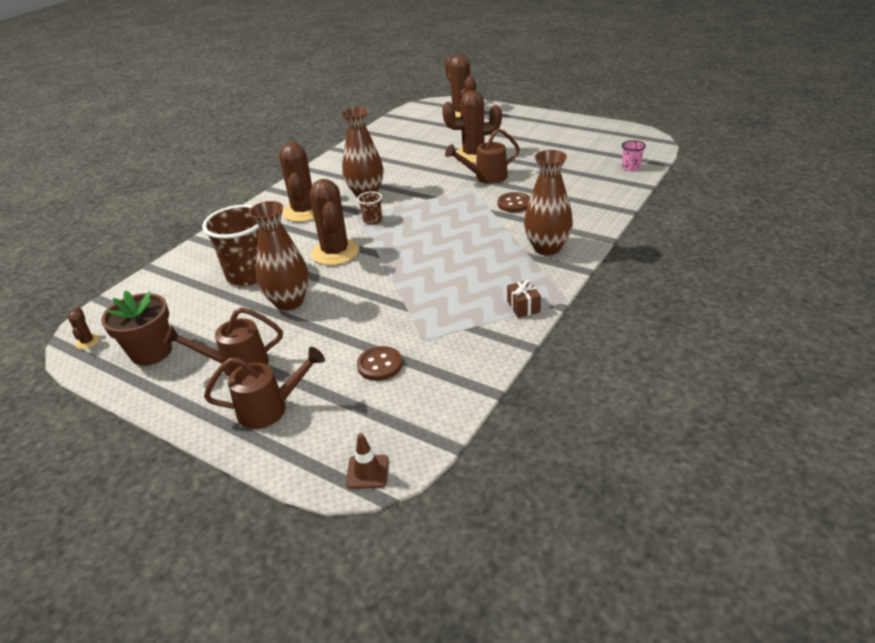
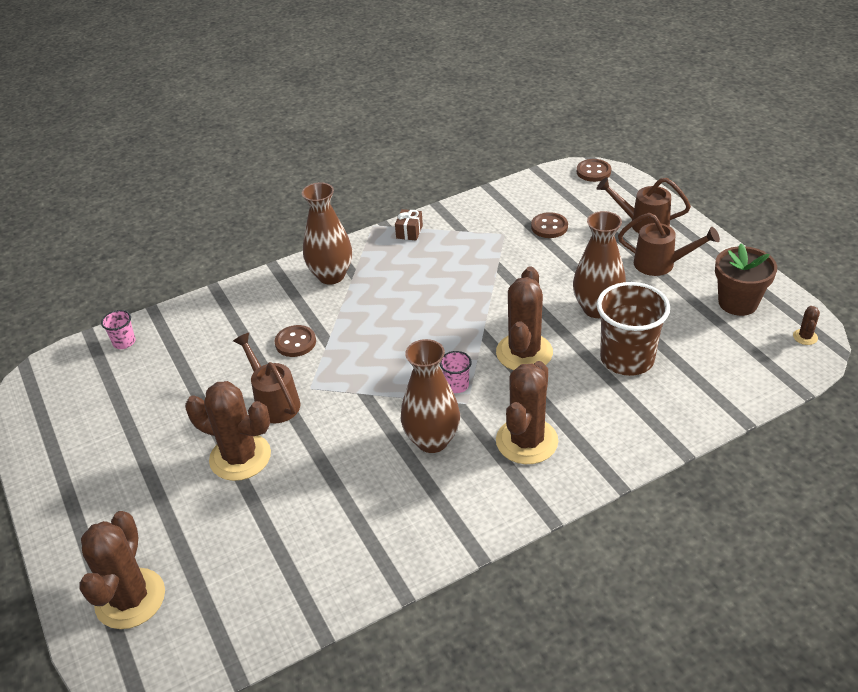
camera: 150 degrees left, 5 degrees up
(367, 472) = (593, 172): brown traffic cone -> brown button
(372, 220) = (456, 385): brown cup -> pink cup
(486, 177) = (274, 402): brown watering can -> brown watering can turned 135 degrees counterclockwise

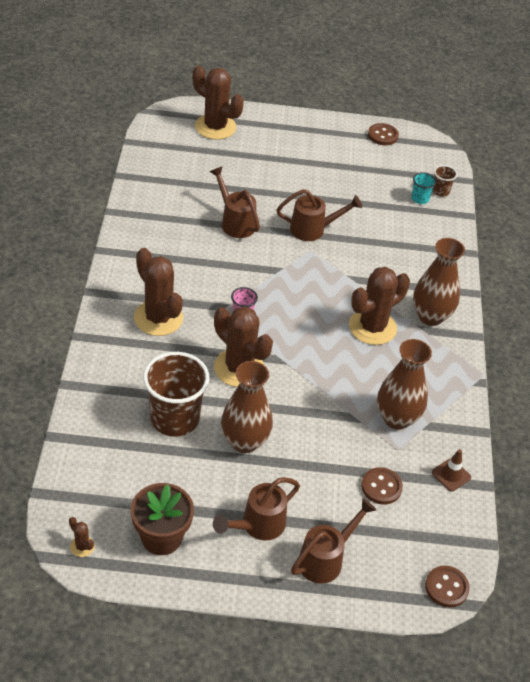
camera: 115 degrees right, 5 degrees up
(124, 342) = (440, 191): pink cup -> brown cup
(150, 351) = (420, 199): none -> turquoise cup
(240, 457) = (277, 197): brown cactus -> brown cactus (372, 327)
(295, 342) = (365, 263): brown button -> brown button (382, 135)
(318, 467) = (235, 222): none -> brown watering can
(409, 232) = (454, 391): brown gift -> none
(432, 440) = (205, 278): brown vase -> brown vase (396, 418)
(497, 203) = (451, 475): none -> brown traffic cone

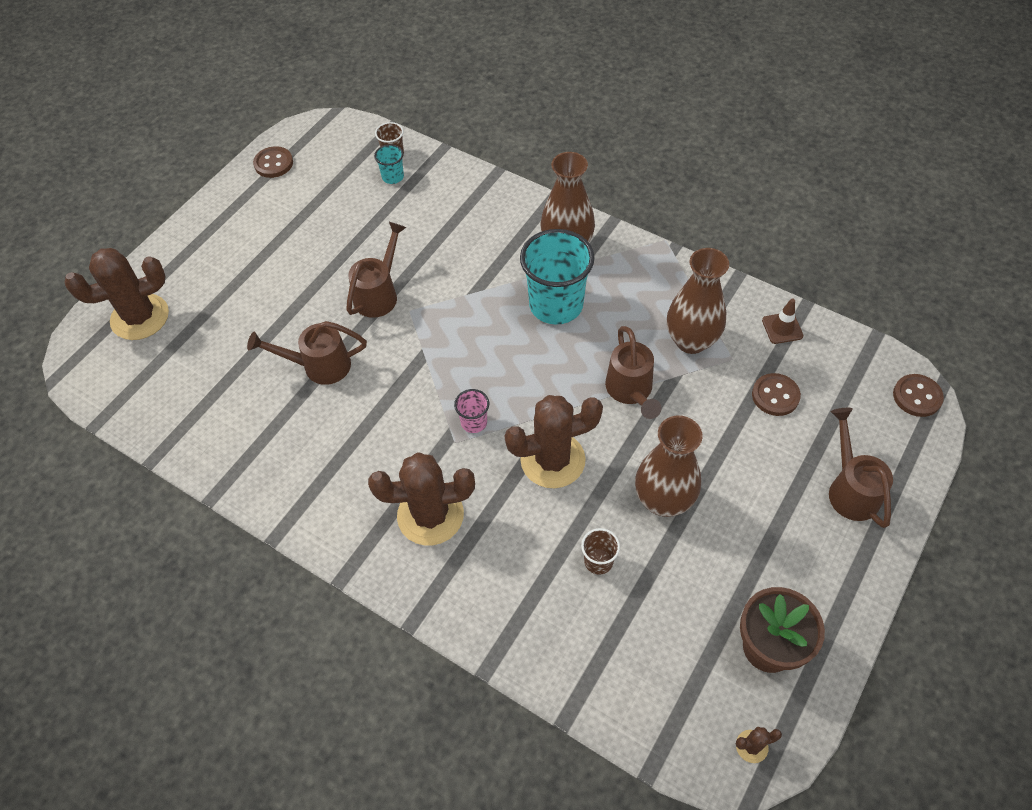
camera: 55 degrees left, 10 degrees up
(174, 418) = (598, 561): brown cup -> brown cup, size x0.45
(258, 525) = (785, 536): brown watering can -> brown watering can (631, 391)
(372, 327) = (556, 305): brown cactus -> turquoise cup

